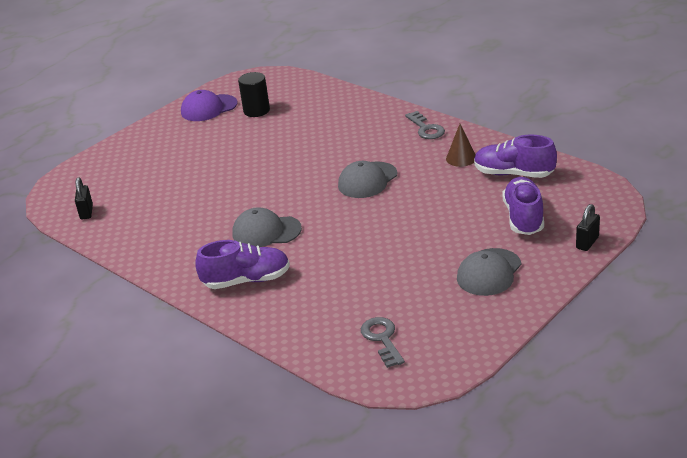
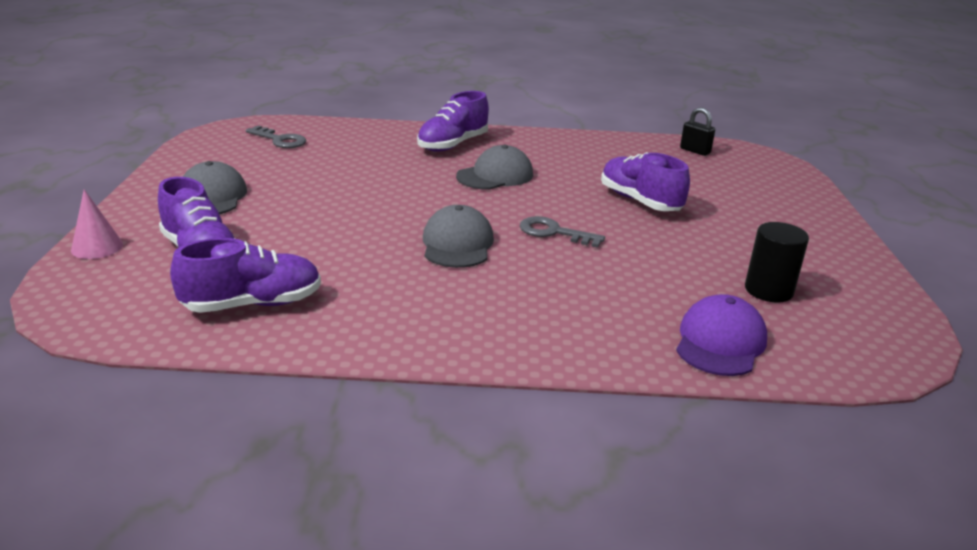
camera: 135 degrees right, 5 degrees down
(208, 108) = (837, 274): purple cap -> purple cap (720, 342)
(214, 179) = (640, 201): none -> purple shoe
(426, 128) = (468, 338): grey key -> grey key (554, 232)
(461, 158) = (358, 306): brown cone -> none
(587, 243) = (97, 247): black padlock -> pink cone

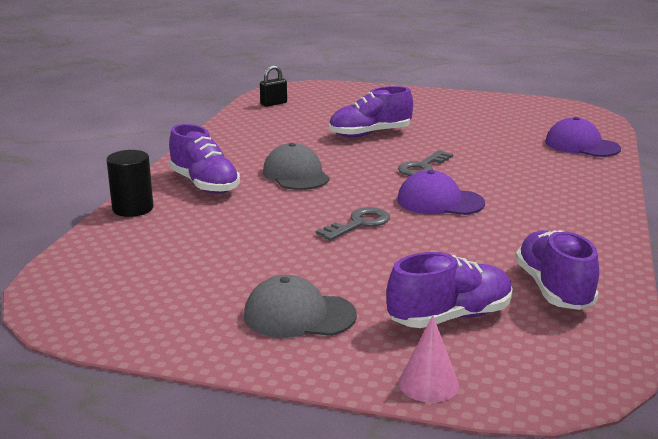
camera: 75 degrees left, 5 degrees down
(279, 140) = (126, 273): grey key -> grey key (359, 224)
(457, 244) = (440, 201): grey cap -> purple cap
(768, 290) = (515, 124): black cylinder -> black cylinder (133, 209)

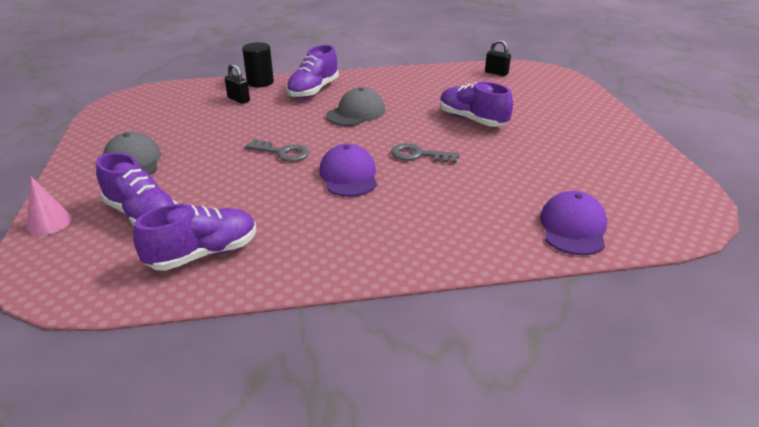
camera: 65 degrees right, 10 degrees up
(174, 228) = (238, 99): none -> black padlock

